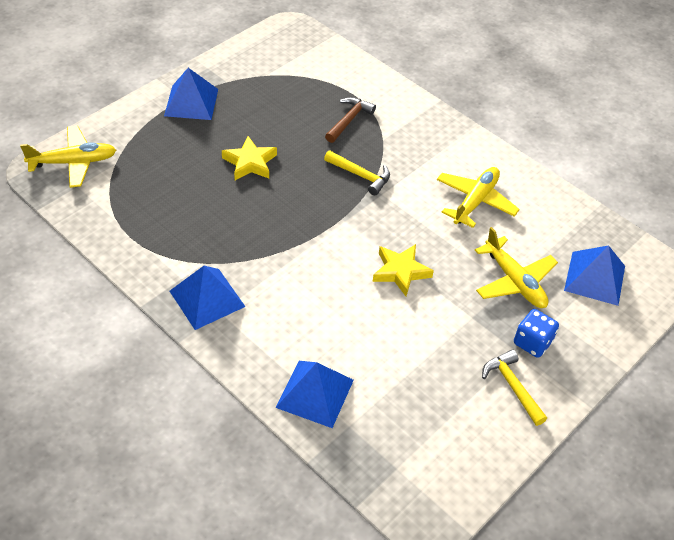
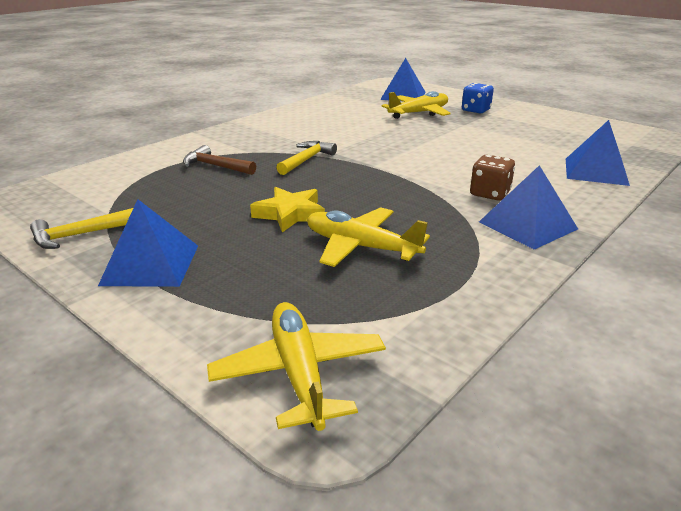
camera: 90 degrees left, 20 degrees down
(270, 290) = (489, 193): none -> brown dice
(400, 272) = (430, 144): yellow star -> none
(475, 201) = (333, 122): yellow plane -> yellow plane (360, 247)
(512, 386) = (521, 115): yellow hammer -> yellow hammer (80, 235)

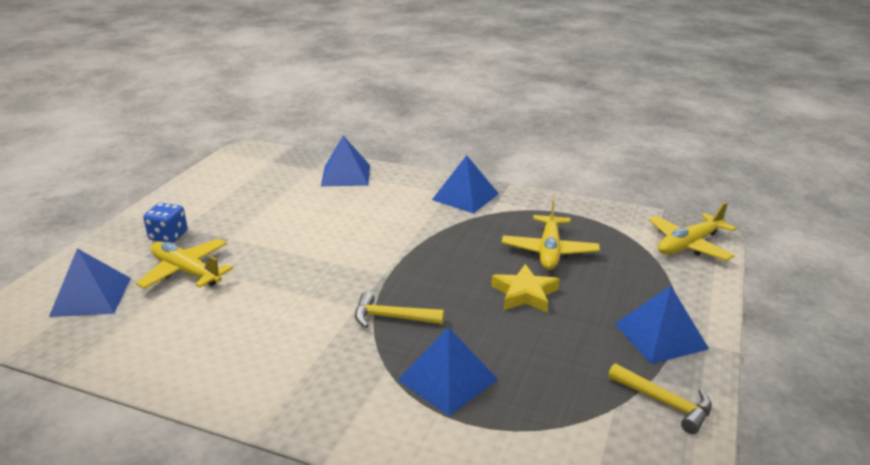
camera: 110 degrees left, 0 degrees up
(216, 166) = (447, 379): brown hammer -> blue pyramid
(489, 193) = (419, 212): brown dice -> none

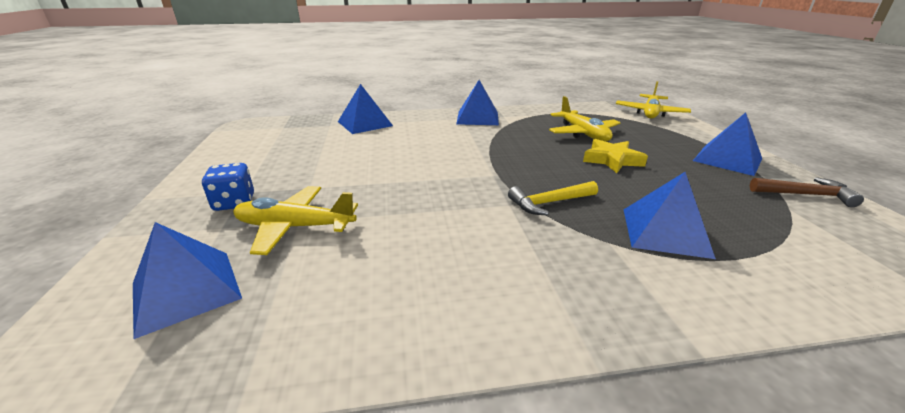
camera: 30 degrees left, 0 degrees up
(664, 403) = (805, 195): yellow hammer -> brown hammer

